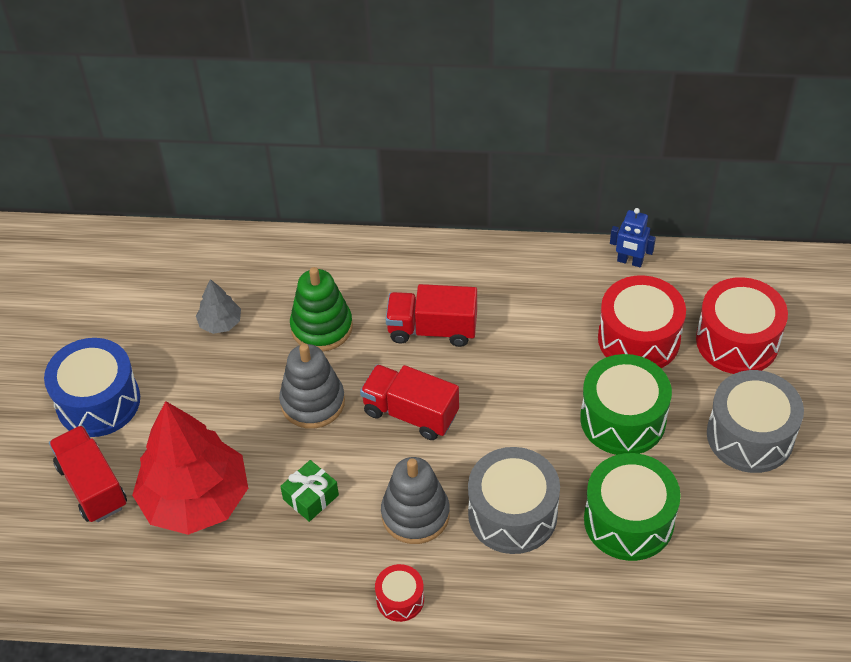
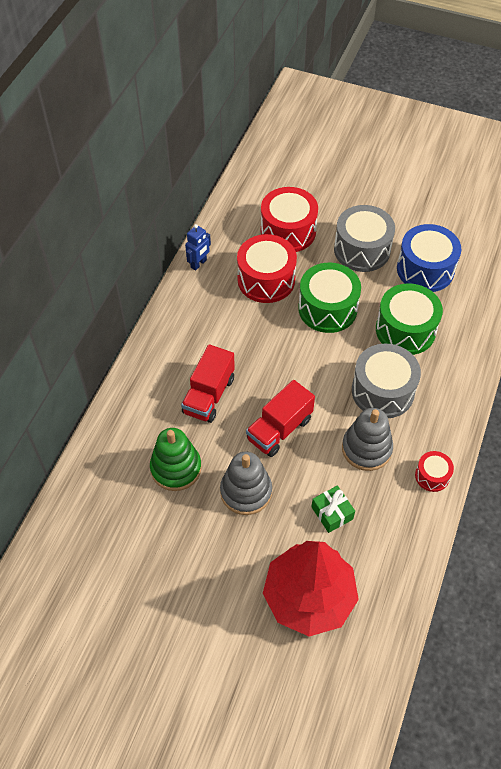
camera: 75 degrees left, 5 degrees up
(92, 486) = (271, 678): red truck -> none
(98, 401) = (184, 658): blue drum -> blue drum (425, 269)
(220, 323) = (140, 542): grey tree -> none

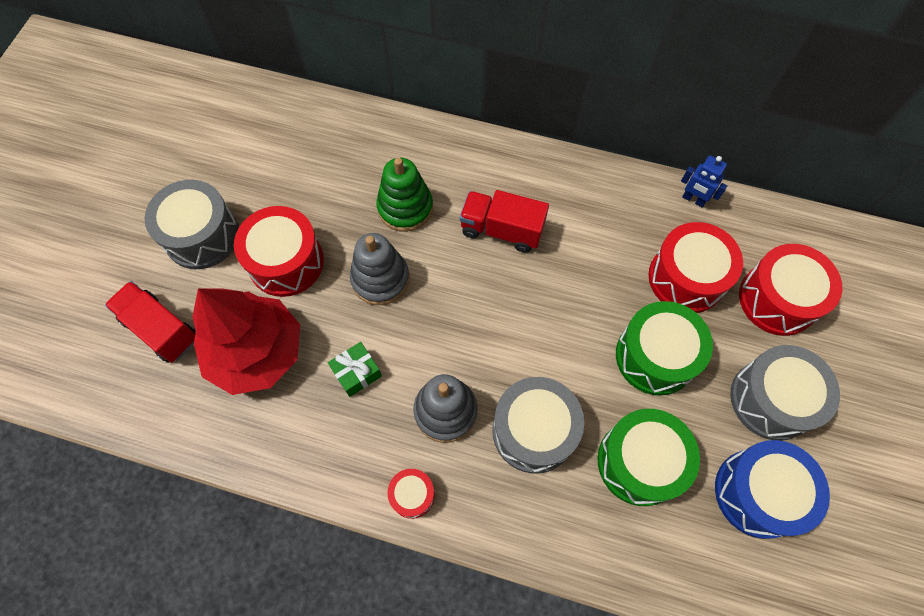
camera: 85 degrees right, 10 degrees up
(181, 654) = (202, 236): none -> grey drum
(220, 572) = (286, 262): none -> red drum
(279, 429) = (464, 308): red truck -> red truck (161, 329)

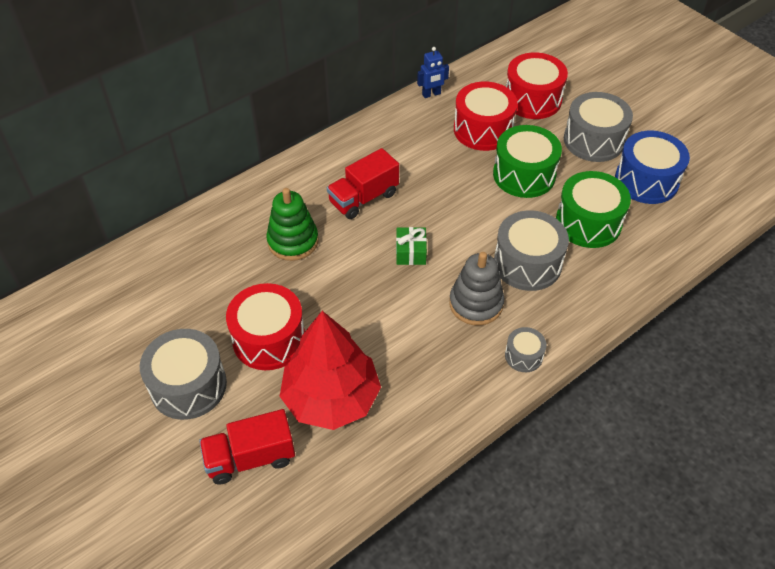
camera: 55 degrees left, 15 degrees down
(357, 373) = (403, 341): green gift -> green gift (411, 252)
(380, 279) = (339, 287): grey stacking toy -> none
(412, 495) = (523, 356): red drum -> grey drum

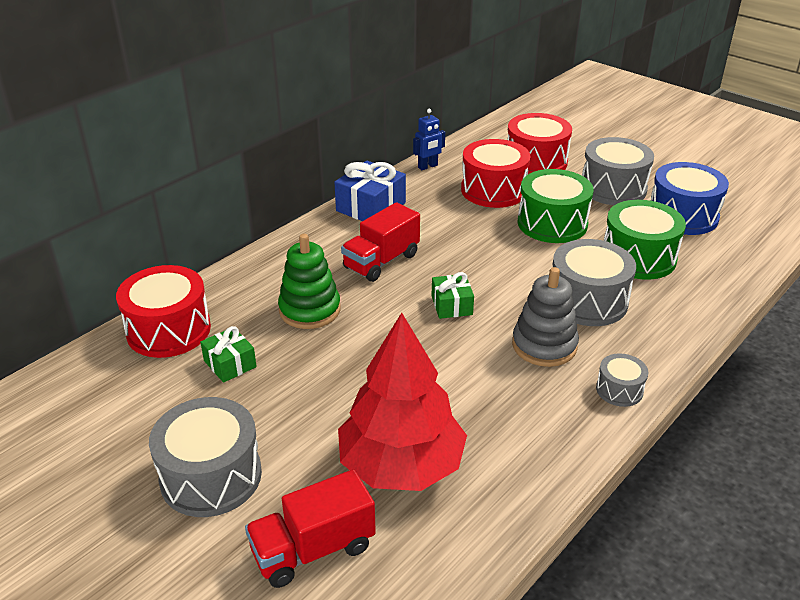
camera: 10 degrees left, 15 degrees down
(220, 286) = (230, 364): none -> green gift
(269, 339) = (305, 411): red drum -> red drum (169, 330)
(369, 136) = (370, 207): none -> blue gift

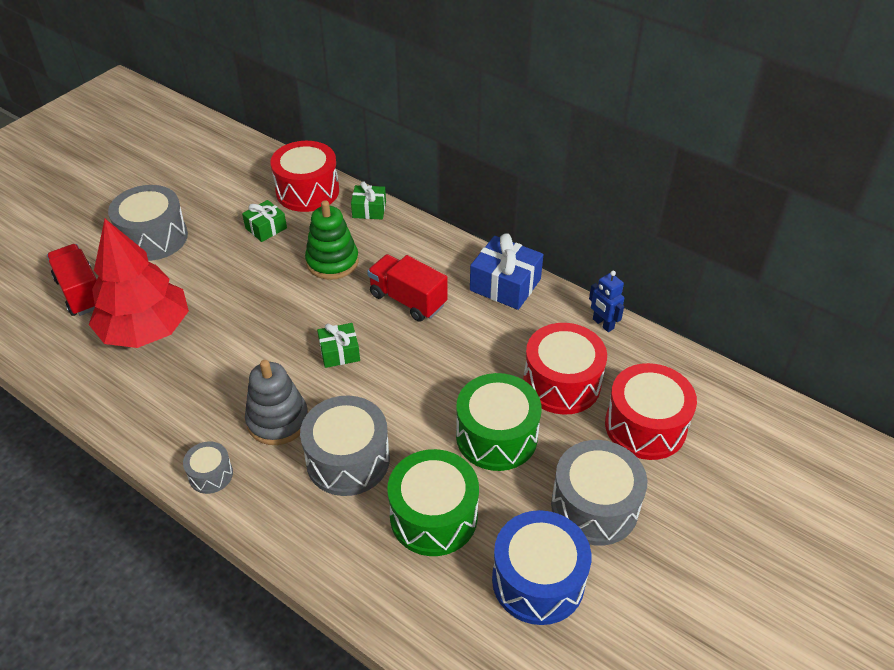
camera: 85 degrees right, 10 degrees up
(226, 283) = (369, 210): none -> green gift

